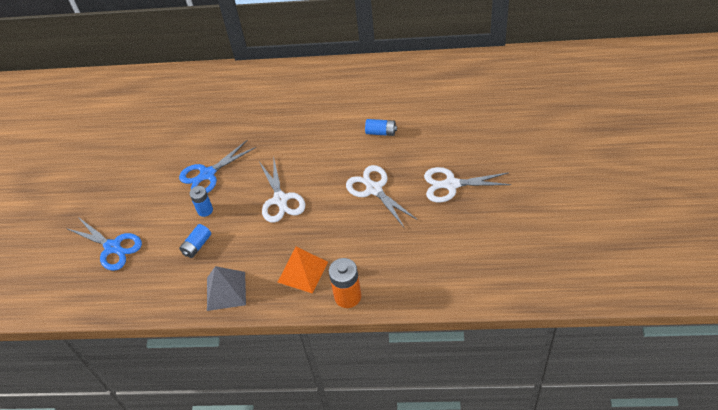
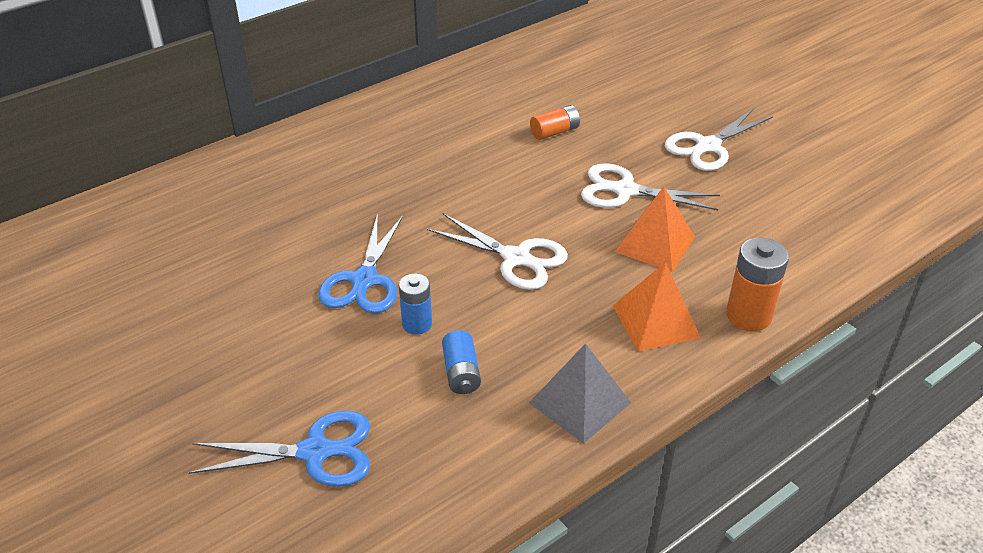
camera: 45 degrees left, 10 degrees down
(352, 229) = (655, 244): none -> orange pyramid
(381, 132) = (554, 132): blue battery -> orange battery

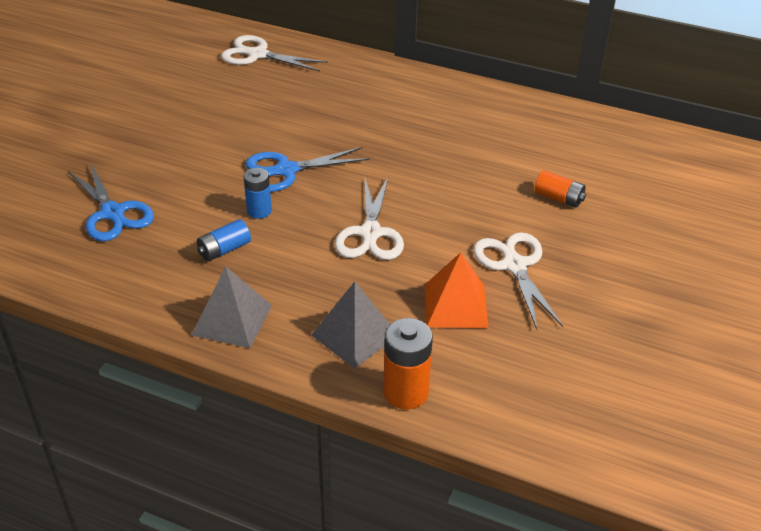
camera: 60 degrees right, 0 degrees up
(655, 321) = (355, 335): orange pyramid -> grey pyramid
(708, 146) = (637, 299): white scissors -> white scissors (257, 55)

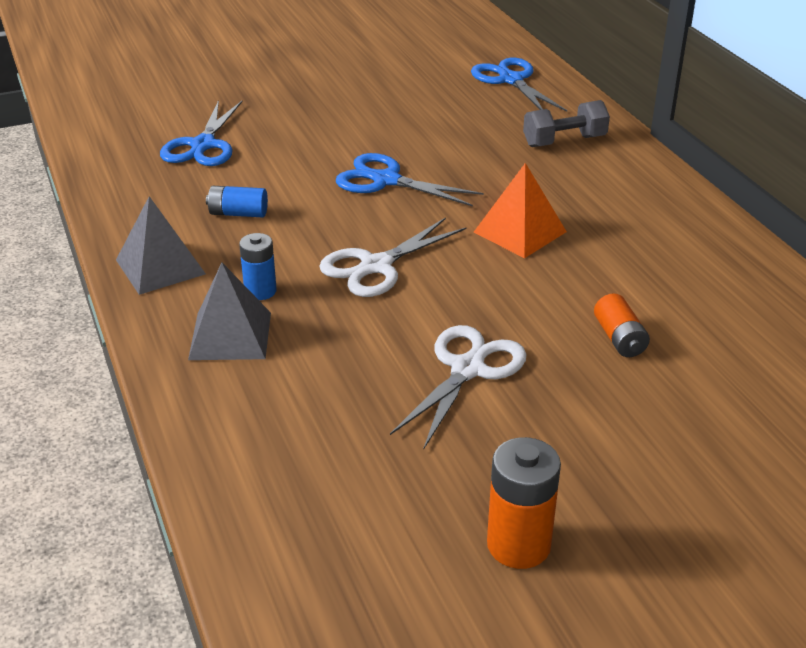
camera: 45 degrees right, 5 degrees down
(257, 55) = (511, 80): white scissors -> blue scissors
(259, 211) = (312, 200): blue battery -> blue battery (260, 291)
(355, 85) = (564, 141): none -> grey dumbbell
(405, 392) = (195, 405): orange battery -> orange battery (518, 545)
(455, 306) = (353, 367): orange pyramid -> orange pyramid (519, 232)

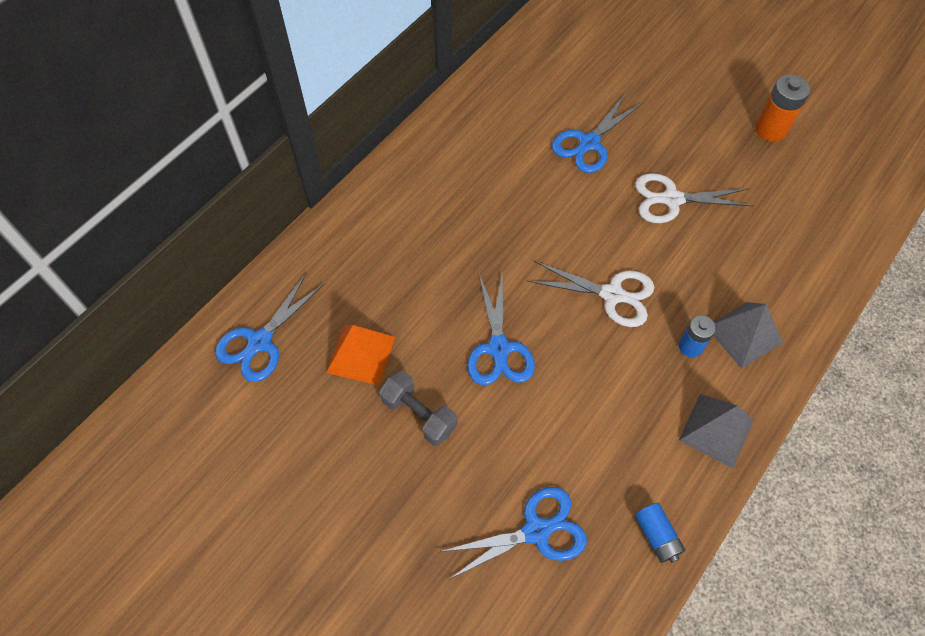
camera: 120 degrees left, 25 degrees up
(238, 213) = (616, 424): blue battery -> blue battery (657, 536)
(519, 232) = (511, 233): orange pyramid -> orange pyramid (361, 354)
(564, 141) = (360, 257): grey dumbbell -> grey dumbbell (419, 414)
(619, 338) = (589, 143): orange battery -> blue scissors

